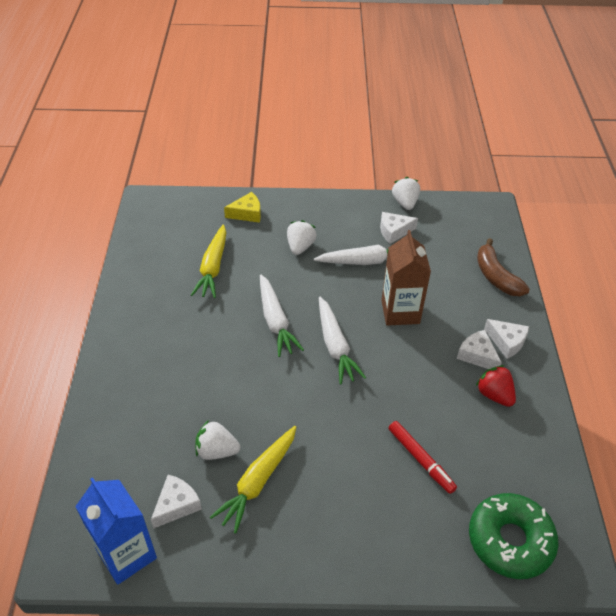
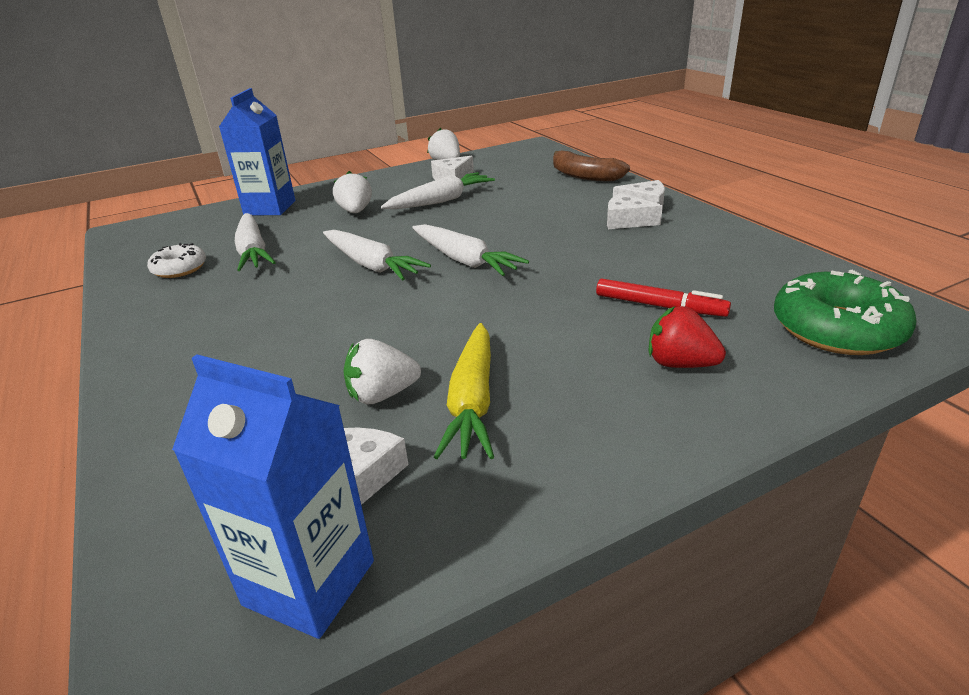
camera: 25 degrees left, 15 degrees down
(163, 266) = (179, 268): none -> white donut
(213, 267) = (253, 251): yellow carrot -> white carrot
(247, 213) = (270, 208): yellow cheese -> blue carton
(400, 312) = (513, 219): brown carton -> none
(494, 395) = (676, 239): red strawberry -> red strawberry (680, 364)

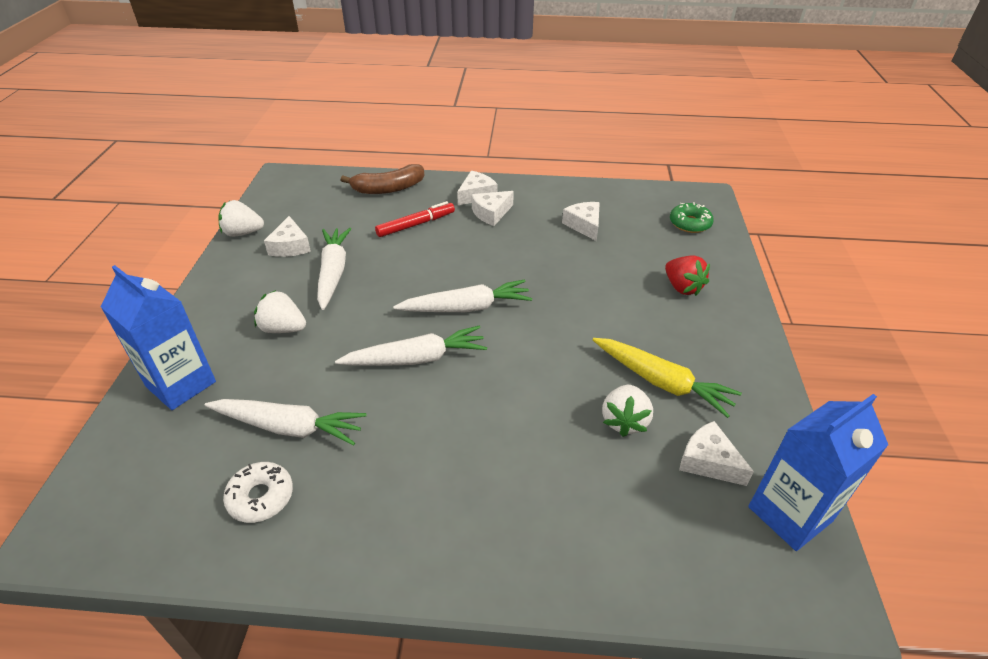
camera: 60 degrees left, 10 degrees up
(659, 306) = (617, 261): red marker -> red marker (416, 224)
(680, 364) = (682, 287): red strawberry -> red strawberry turned 90 degrees counterclockwise
(694, 267) = (584, 225): none -> white cheese
(837, 329) = (690, 223): green donut -> green donut, size x0.57

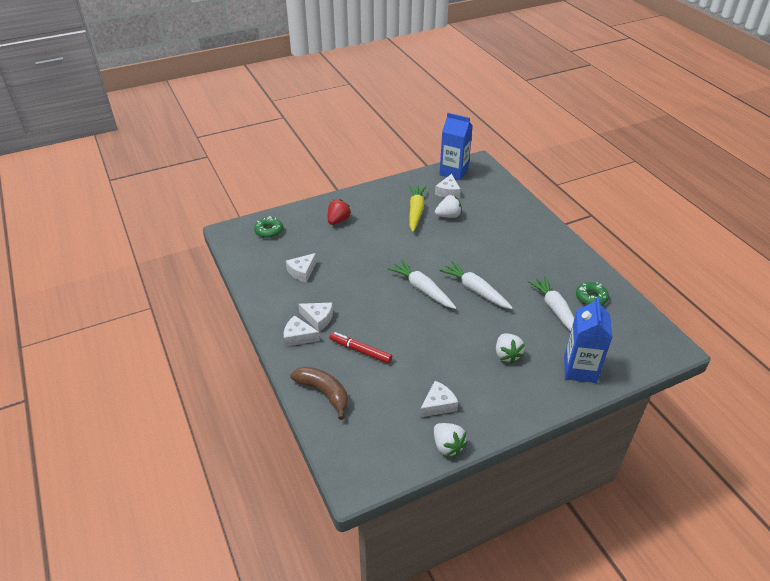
camera: 120 degrees left, 0 degrees up
(261, 497) = (591, 298): white donut -> green donut
(333, 273) = (444, 363): white carrot -> none

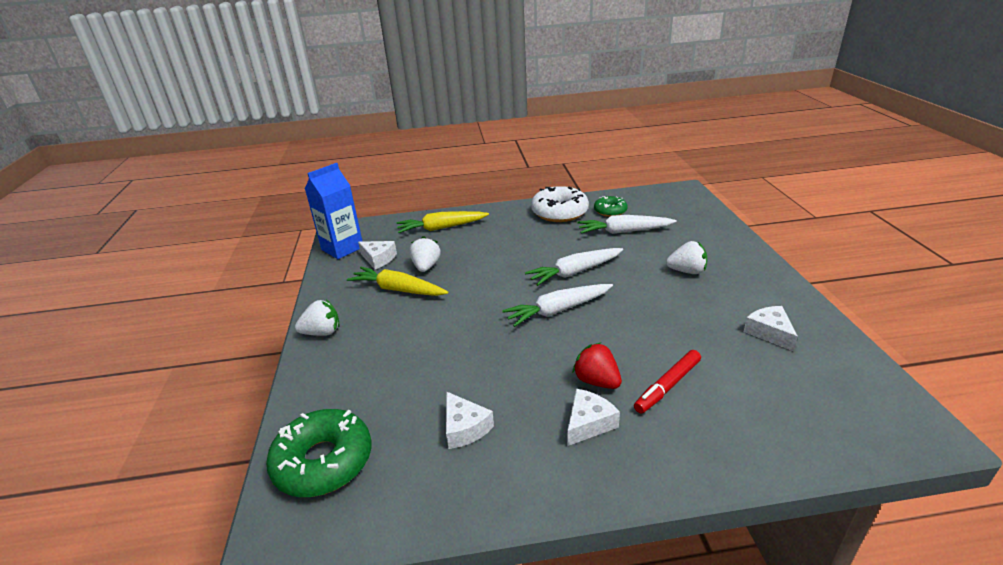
camera: 70 degrees left, 10 degrees down
(269, 231) = (323, 461): green donut -> green donut, size x1.74
(298, 337) = (626, 455): white cheese -> none
(324, 393) = (756, 440): brown banana -> none
(338, 220) = (361, 366): red strawberry -> red strawberry (597, 381)
(447, 446) = (837, 337): white strawberry -> white strawberry (322, 332)
(506, 208) = (441, 228): none -> yellow carrot
(570, 266) = (559, 212): none -> white donut
(580, 369) = (711, 235): blue carton -> none

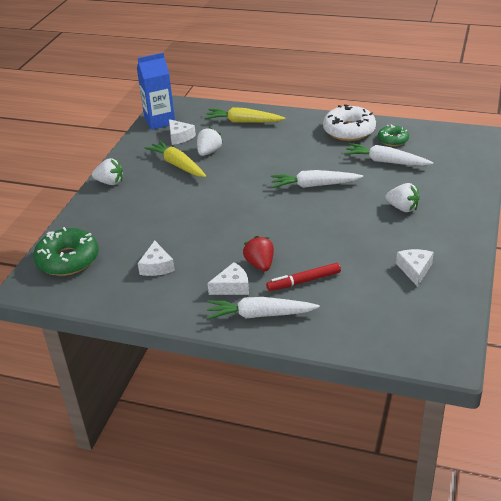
camera: 25 degrees right, 5 degrees up
(558, 310) = (276, 211): white carrot -> white carrot (260, 315)

